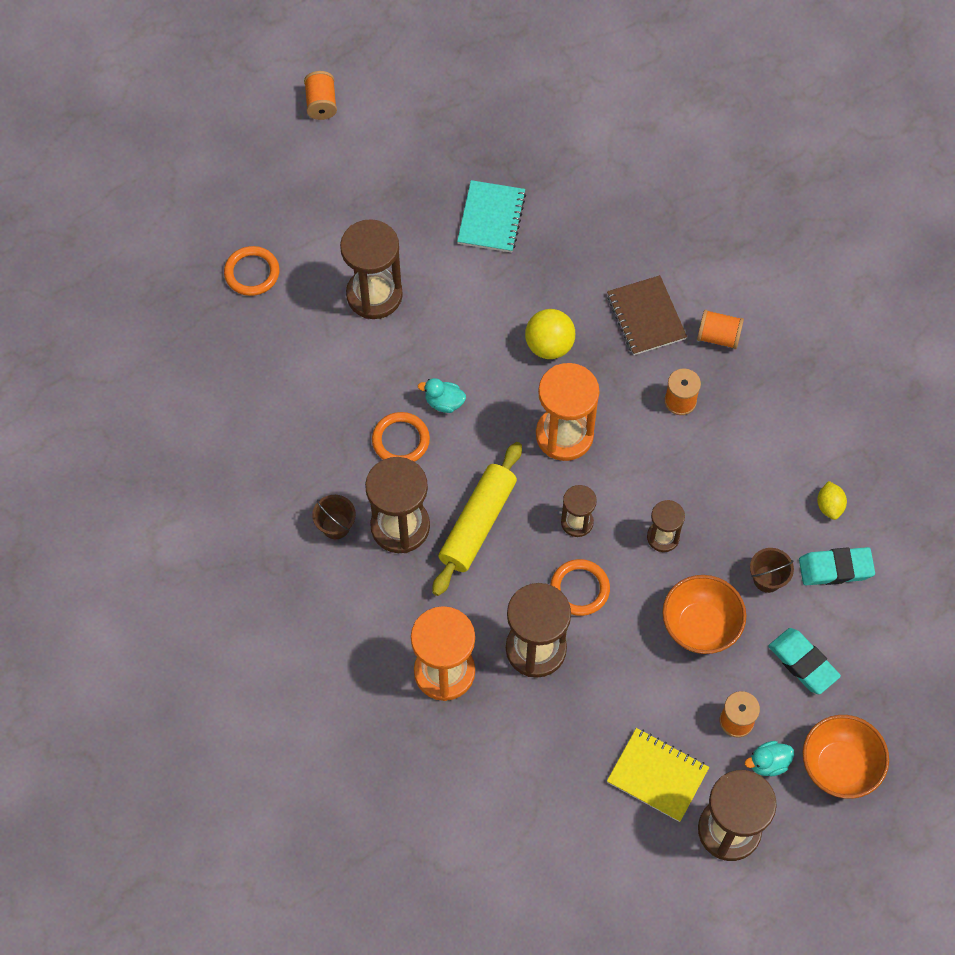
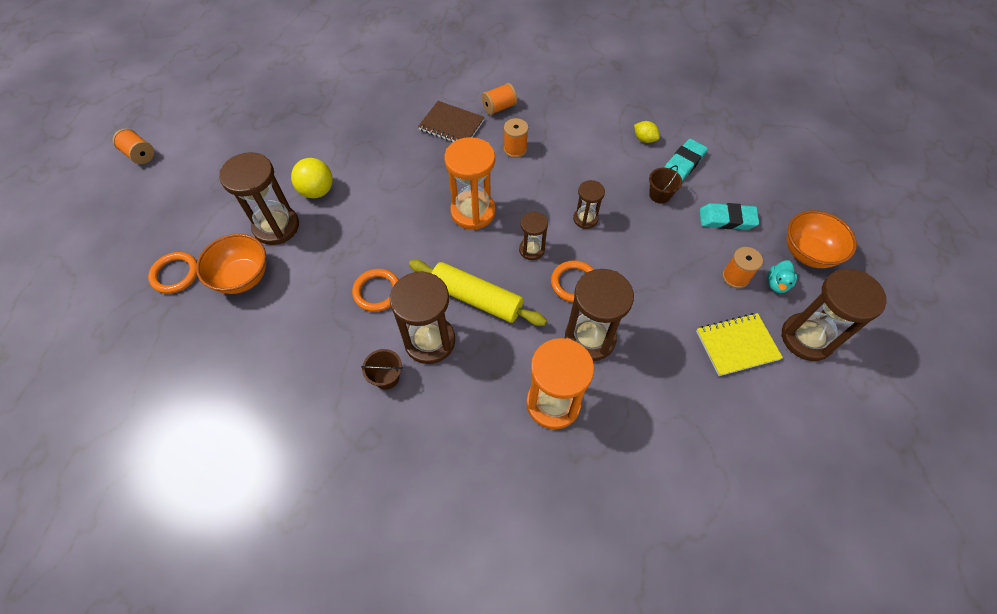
camera: 45 degrees left, 5 degrees down
(444, 402) = (382, 250): turquoise duck -> none
(478, 524) = (476, 298): yellow rolling pin -> yellow rolling pin turned 45 degrees counterclockwise
(491, 218) = (311, 140): turquoise notebook -> none
(549, 346) = (414, 175): yellow ball -> yellow ball (317, 191)
(700, 626) = (658, 246): orange bowl -> orange bowl (243, 277)

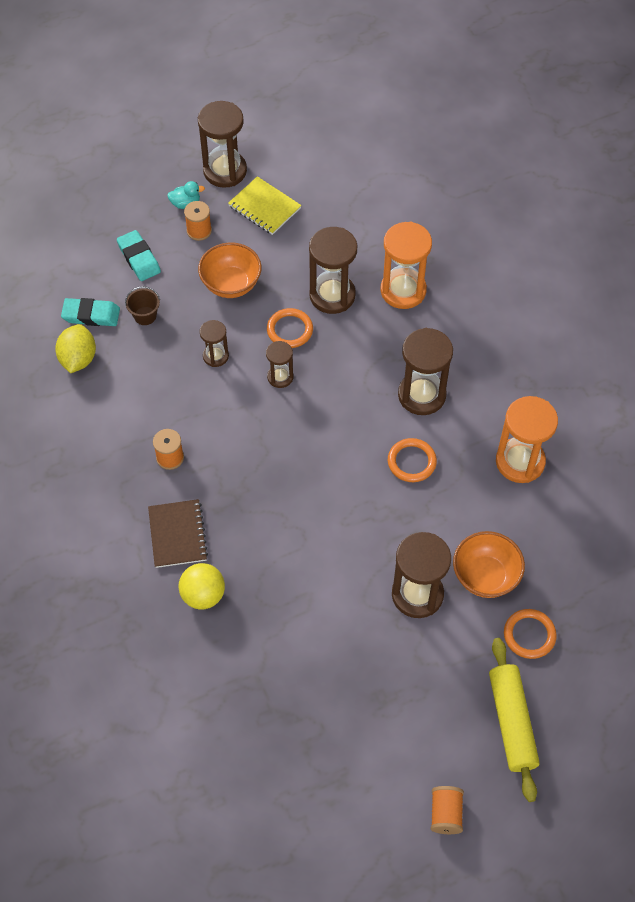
camera: 125 degrees left, 0 degrees up
(317, 191) = (352, 593): yellow ball -> yellow ball (203, 595)
(386, 377) = (473, 403): brown bucket -> none
(473, 212) = (274, 445): orange hourglass -> orange hourglass (520, 462)
(476, 298) = (359, 387): yellow rolling pin -> yellow rolling pin (511, 722)
(499, 108) = (120, 507): orange spool -> none
(644, 139) = (78, 359): yellow lemon -> yellow lemon, size x1.70
(808, 253) = (137, 195): orange bowl -> orange bowl (231, 284)

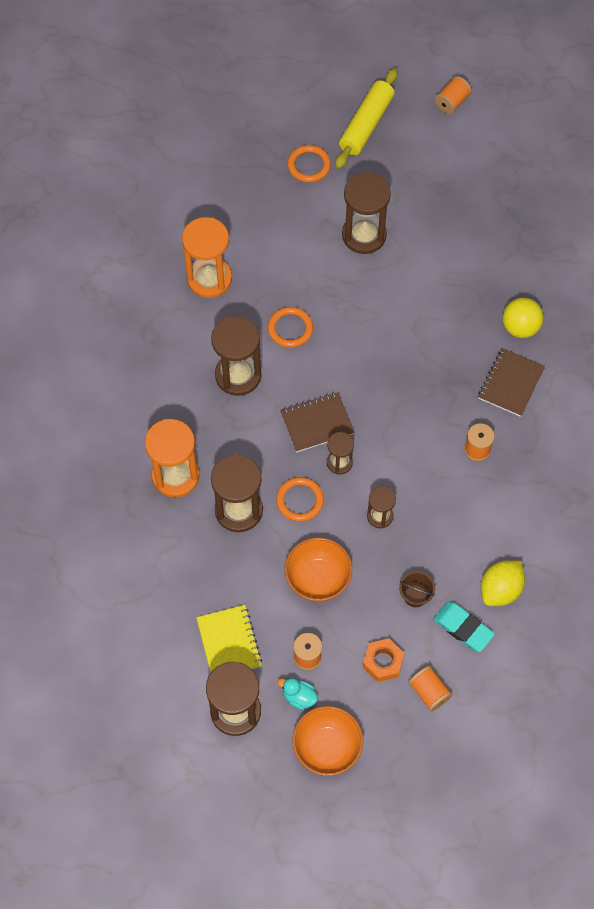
camera: 145 degrees left, 5 degrees up
(89, 259) = (429, 692): none -> orange spool
(139, 258) = (383, 662): turquoise eraser -> orange nut
(323, 397) = (317, 423): none -> brown notebook
(485, 576) = (306, 218): orange bowl -> orange bowl (327, 748)

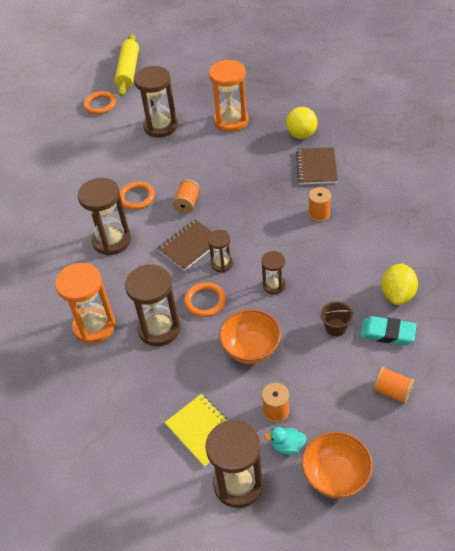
camera: 20 degrees left, 15 degrees down
(209, 279) = (59, 191): orange hourglass -> orange hourglass (231, 121)
(383, 662) = (340, 386): orange nut -> none
(451, 102) = (179, 41): orange spool -> orange spool (187, 203)

